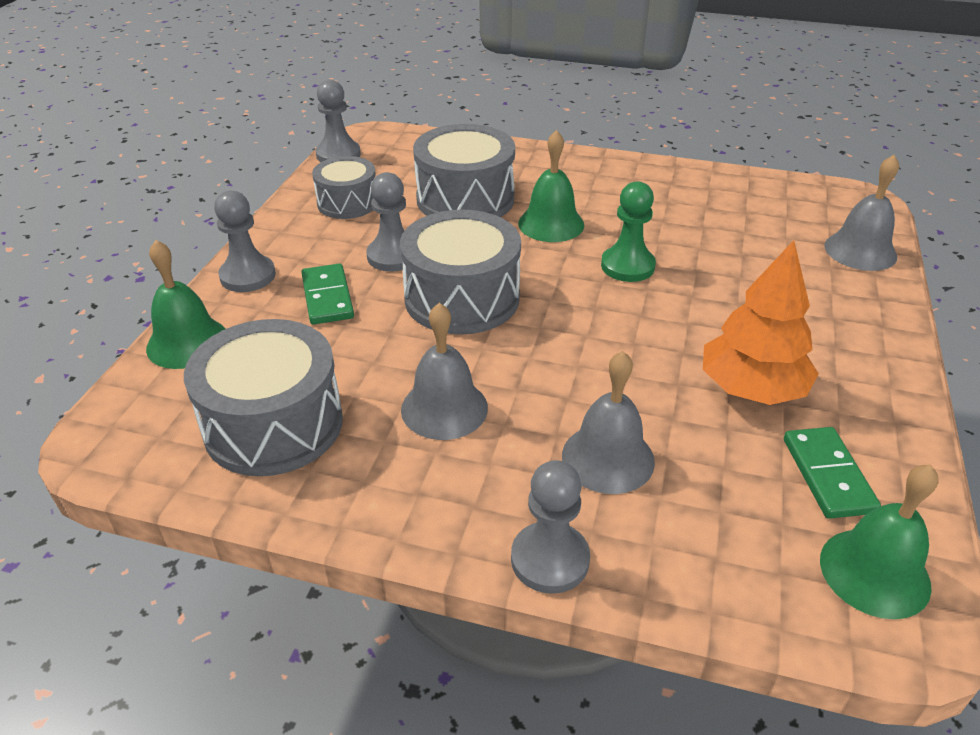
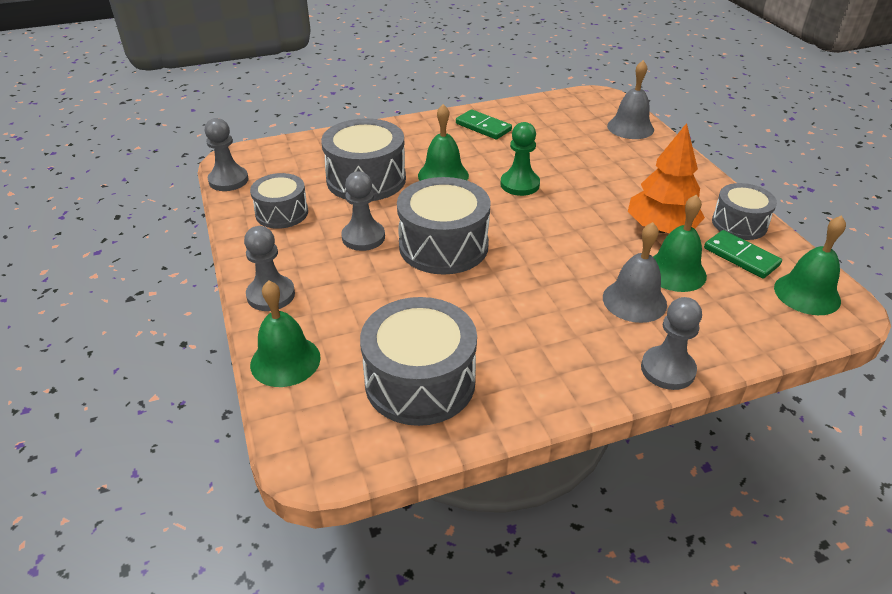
camera: 35 degrees left, 0 degrees up
(327, 297) = (351, 284): green domino -> green domino (483, 127)
(444, 408) = (514, 318): grey bell -> none
(705, 450) = (675, 272): none -> green bell
(879, 432) = (739, 224): none -> grey drum

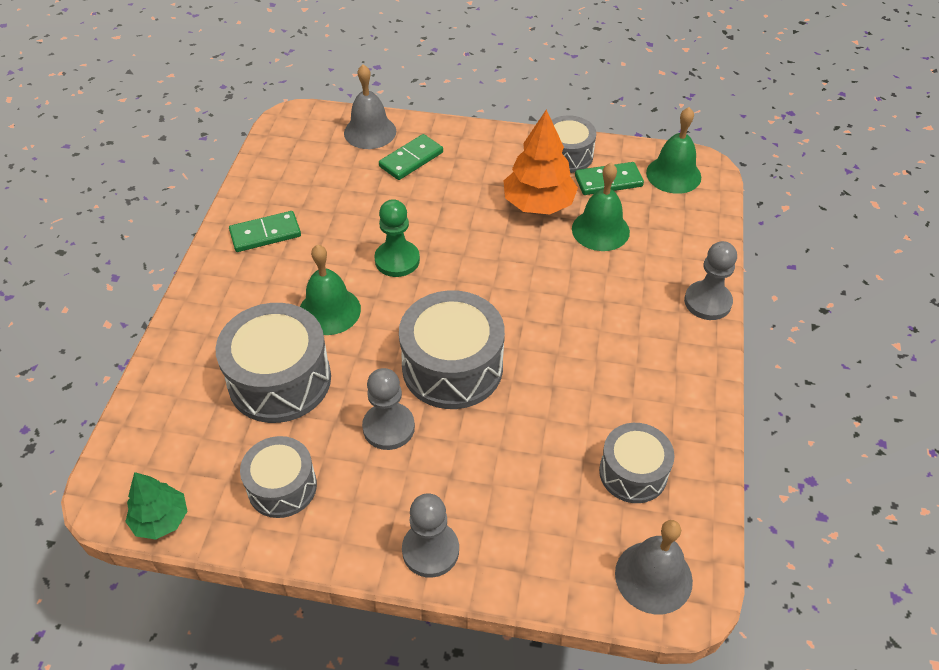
camera: 60 degrees left, 10 degrees up
(228, 180) = (161, 520): grey pawn -> green tree
(285, 361) = (544, 573): green bell -> none
(420, 382) = (633, 473): grey drum -> grey drum, size x0.62
(627, 154) = (411, 159): none -> green domino
(634, 301) = (619, 275): grey bell -> grey bell (653, 577)

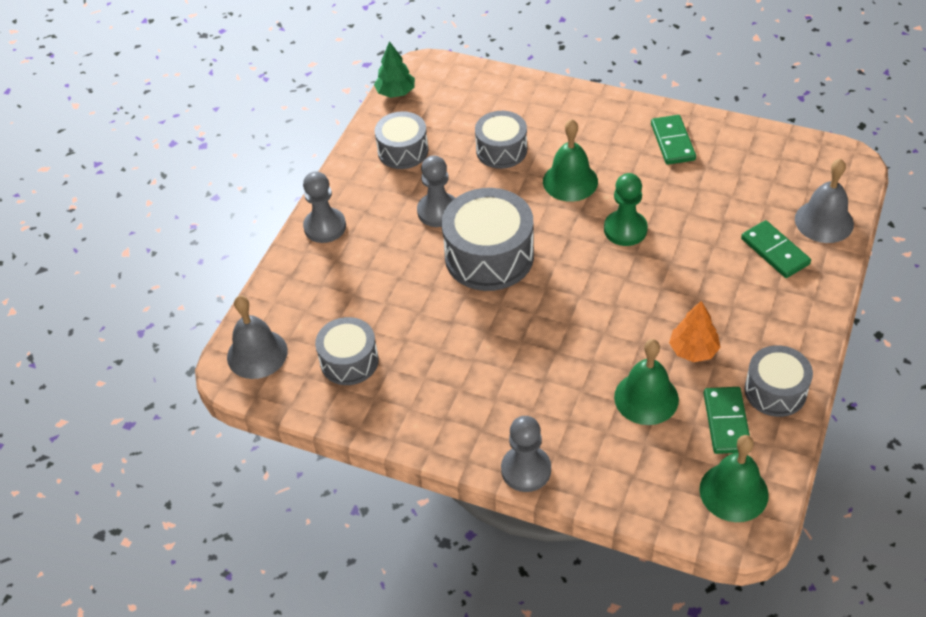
camera: 105 degrees right, 0 degrees up
(280, 380) = (501, 150): grey drum -> grey drum, size x0.62
(538, 204) = (693, 350): orange tree -> orange tree, size x0.62

